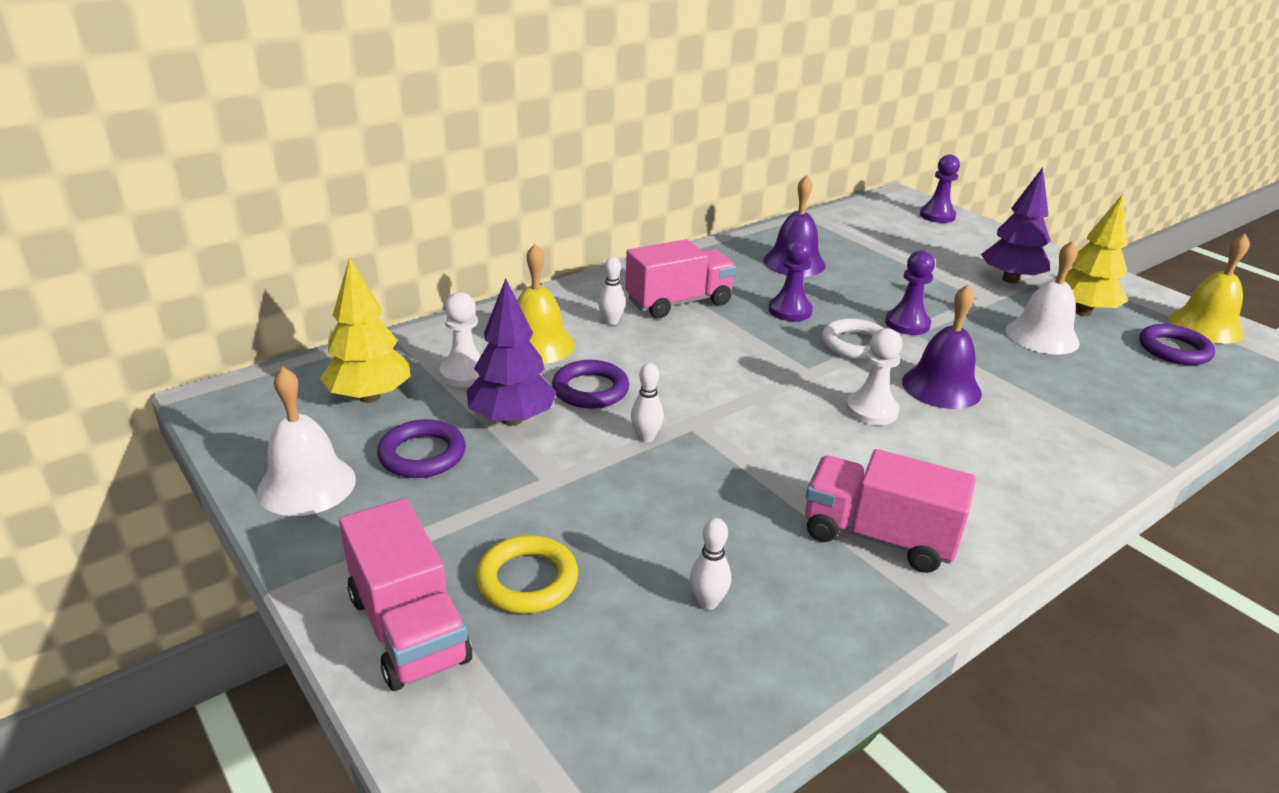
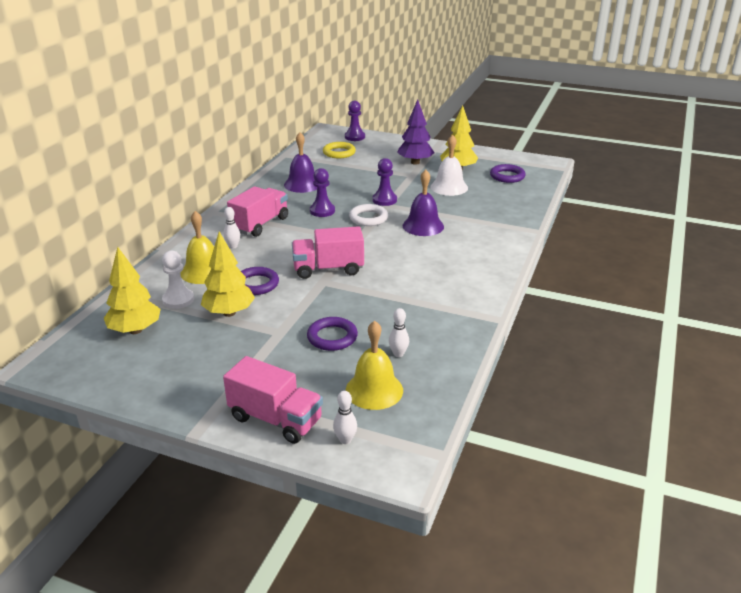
camera: 30 degrees left, 0 degrees up
(306, 485) = (150, 384): white bell -> none
(422, 454) = (198, 346): purple ring -> purple ring (332, 337)
(512, 419) = (229, 313): purple tree -> yellow tree
(527, 580) = (311, 378): yellow ring -> yellow ring (339, 153)
(646, 437) = (306, 297): white bowling pin -> white bowling pin (345, 440)
(871, 410) = (401, 247): white pawn -> none
(878, 536) = (446, 300): pink truck -> pink truck (328, 269)
(1205, 326) = (513, 161): yellow bell -> yellow bell (374, 390)

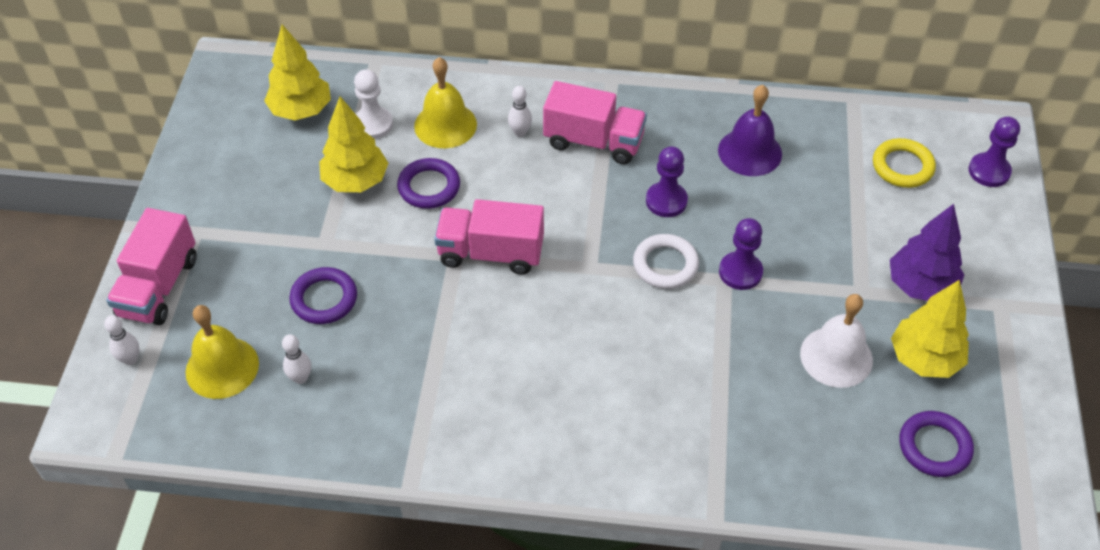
camera: 75 degrees right, 20 degrees up
(328, 269) = (491, 253): pink truck -> pink truck turned 60 degrees counterclockwise
(423, 226) = (667, 343): purple bell -> none

